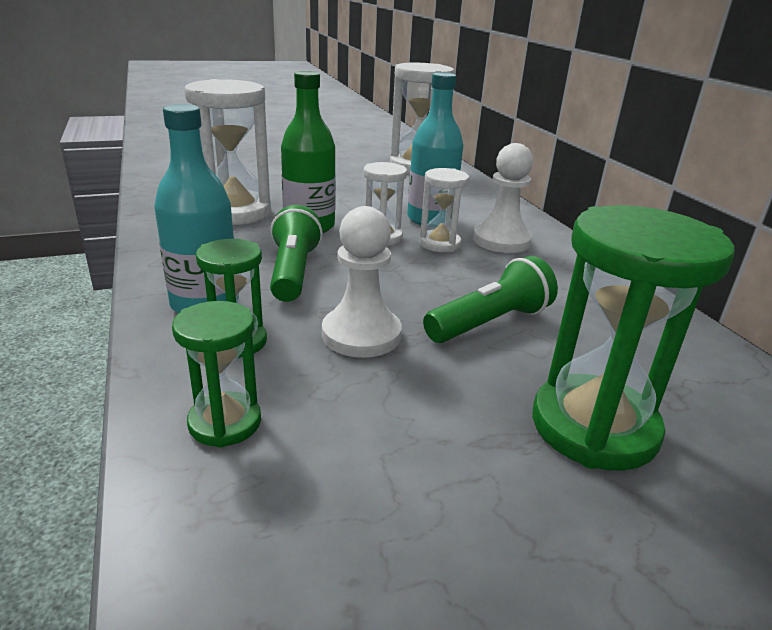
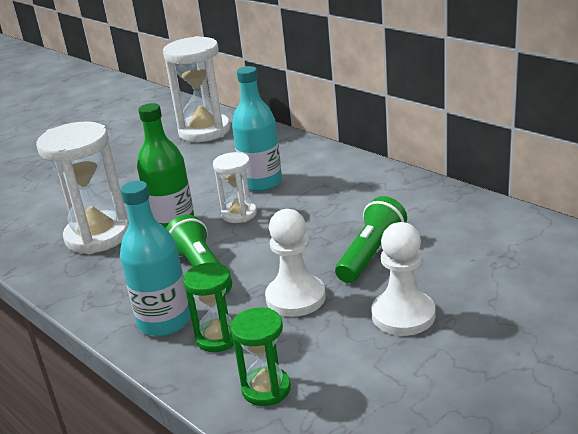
camera: 20 degrees left, 0 degrees up
(439, 244) = (287, 203): white hourglass -> none
(501, 241) = (329, 183): white pawn -> white pawn (403, 315)
(594, 427) = (476, 297): green hourglass -> none

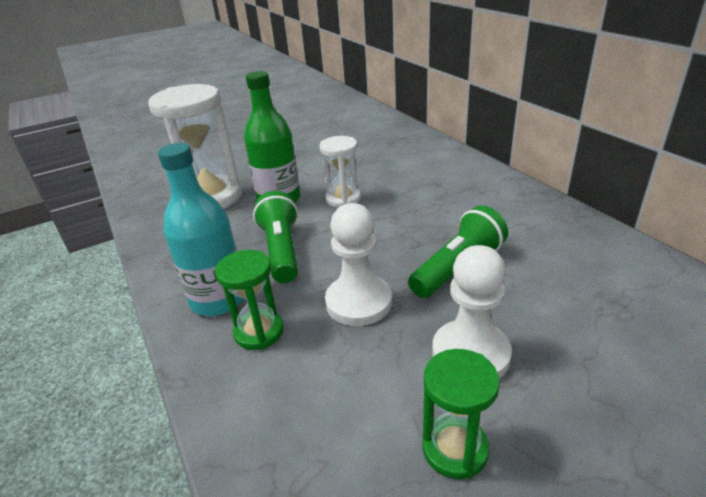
camera: 15 degrees right, 5 degrees up
(204, 131) = (348, 119): white hourglass -> none
(261, 182) = (377, 172): turquoise bottle -> none
(266, 389) = (277, 415): green hourglass -> green hourglass (455, 449)

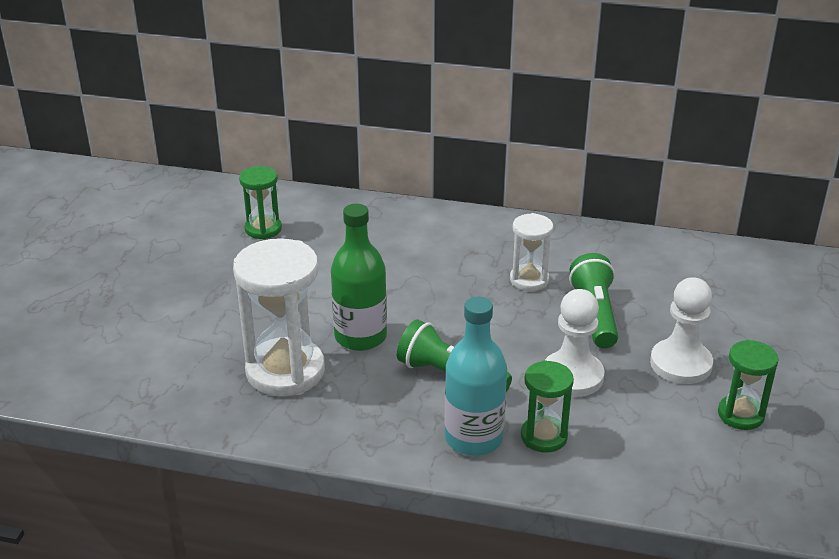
camera: 50 degrees left, 0 degrees up
(336, 126) = (263, 229): none -> green hourglass
(343, 199) = (419, 305): white hourglass -> white hourglass (529, 280)

